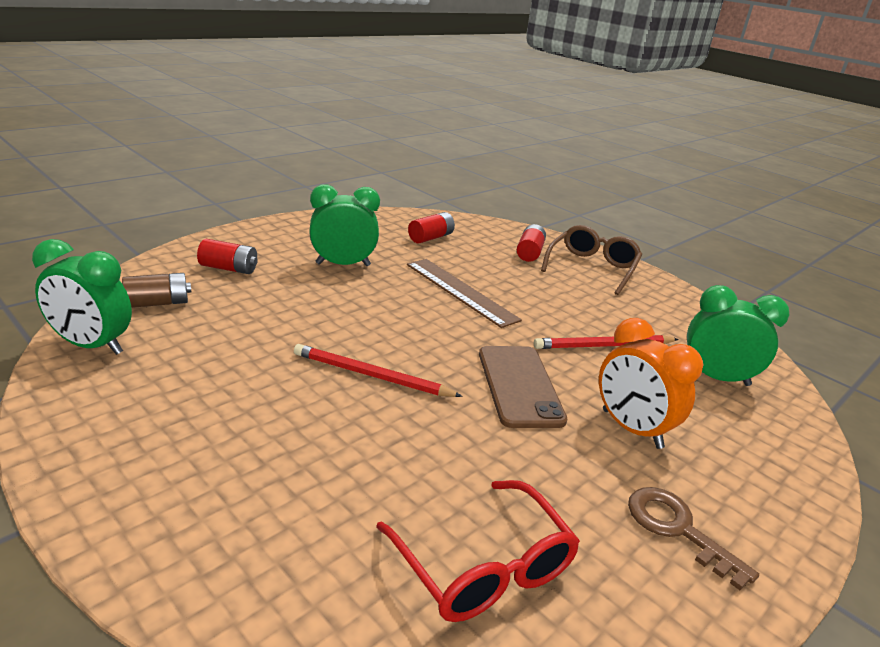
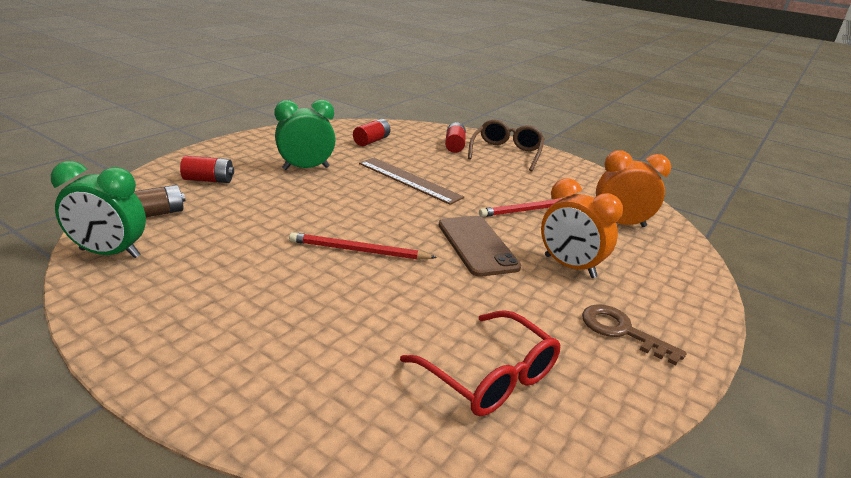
camera: 10 degrees left, 0 degrees up
(716, 378) = (620, 224): green clock -> orange clock

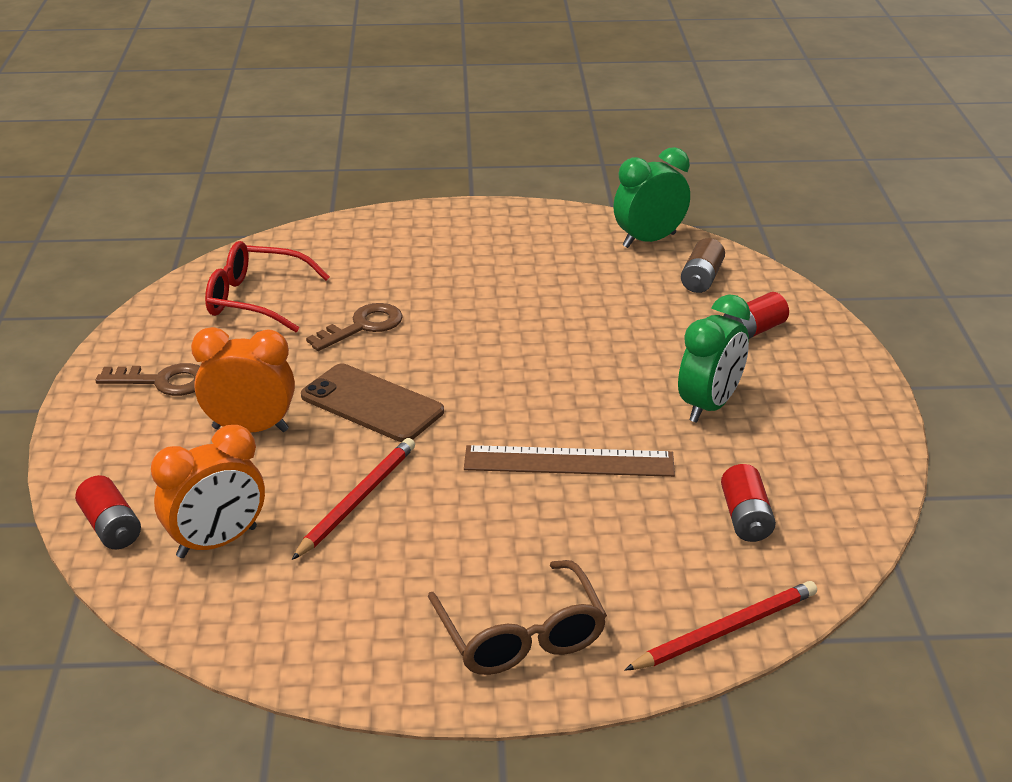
camera: 145 degrees right, 5 degrees up
(359, 251) = (475, 338): red pencil -> red pencil (725, 630)
(423, 298) = (363, 326): none -> brown key
(454, 146) = (622, 596): red battery -> red battery (111, 527)

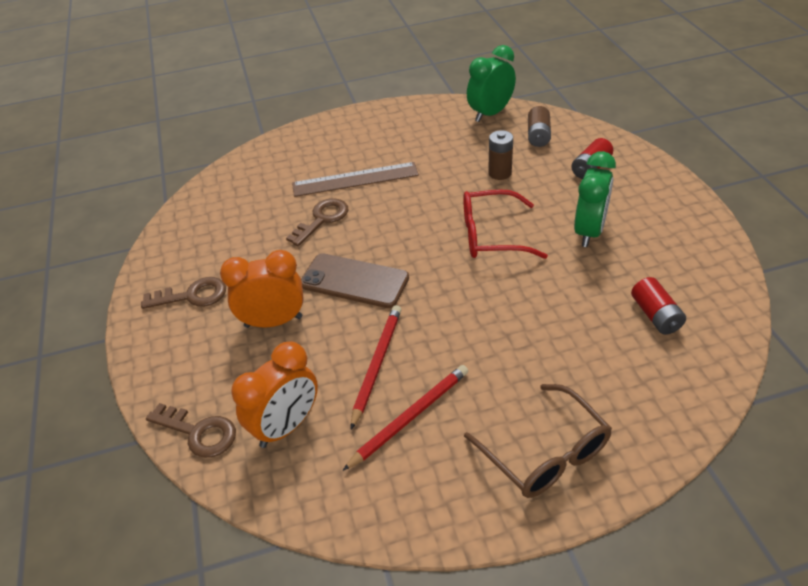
camera: 10 degrees left, 10 degrees up
(111, 527) = (199, 432): red battery -> brown key
(255, 299) = (236, 213): red glasses -> red glasses (491, 235)
(569, 462) = (514, 298): brown ruler -> brown ruler (355, 179)
(624, 315) = (499, 173): none -> brown battery
(725, 630) = (686, 412): red pencil -> red pencil (409, 417)

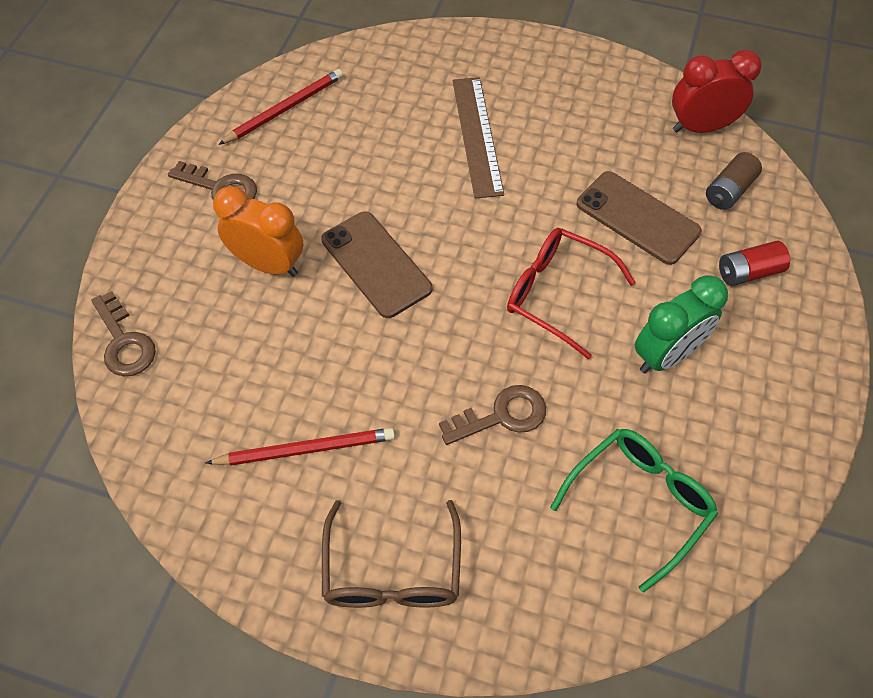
camera: 30 degrees right, 15 degrees up
(286, 426) = (196, 385): orange clock -> none
(322, 219) = (404, 168): brown key -> brown key (502, 415)
(355, 179) = (476, 136): brown ruler -> brown ruler turned 60 degrees clockwise
(376, 365) = (321, 373): red pencil -> red pencil (284, 109)
(490, 114) = (701, 127): green clock -> red clock
(499, 173) = (637, 218): brown battery -> brown phone
(655, 315) = (640, 502): red battery -> green glasses

